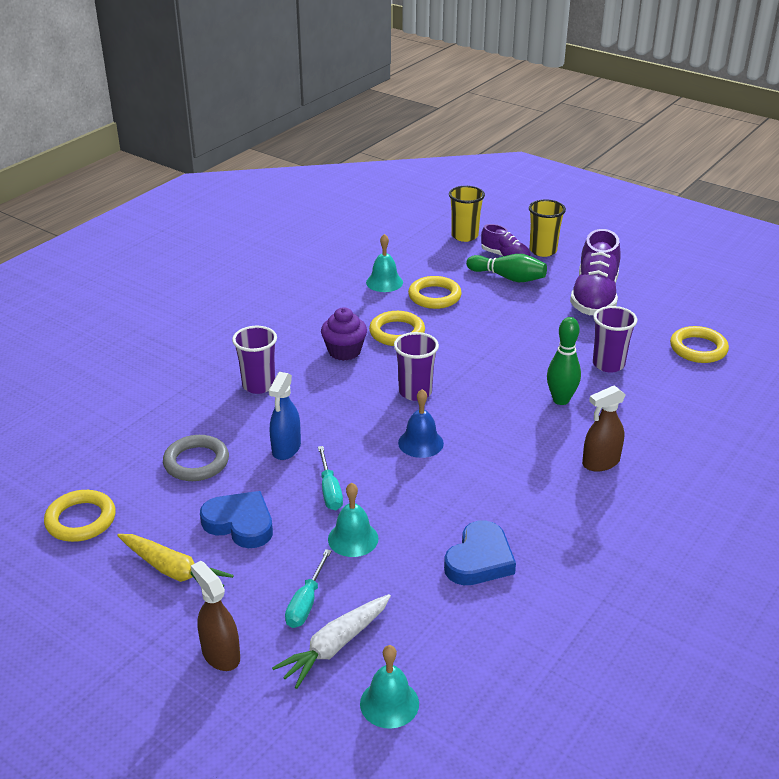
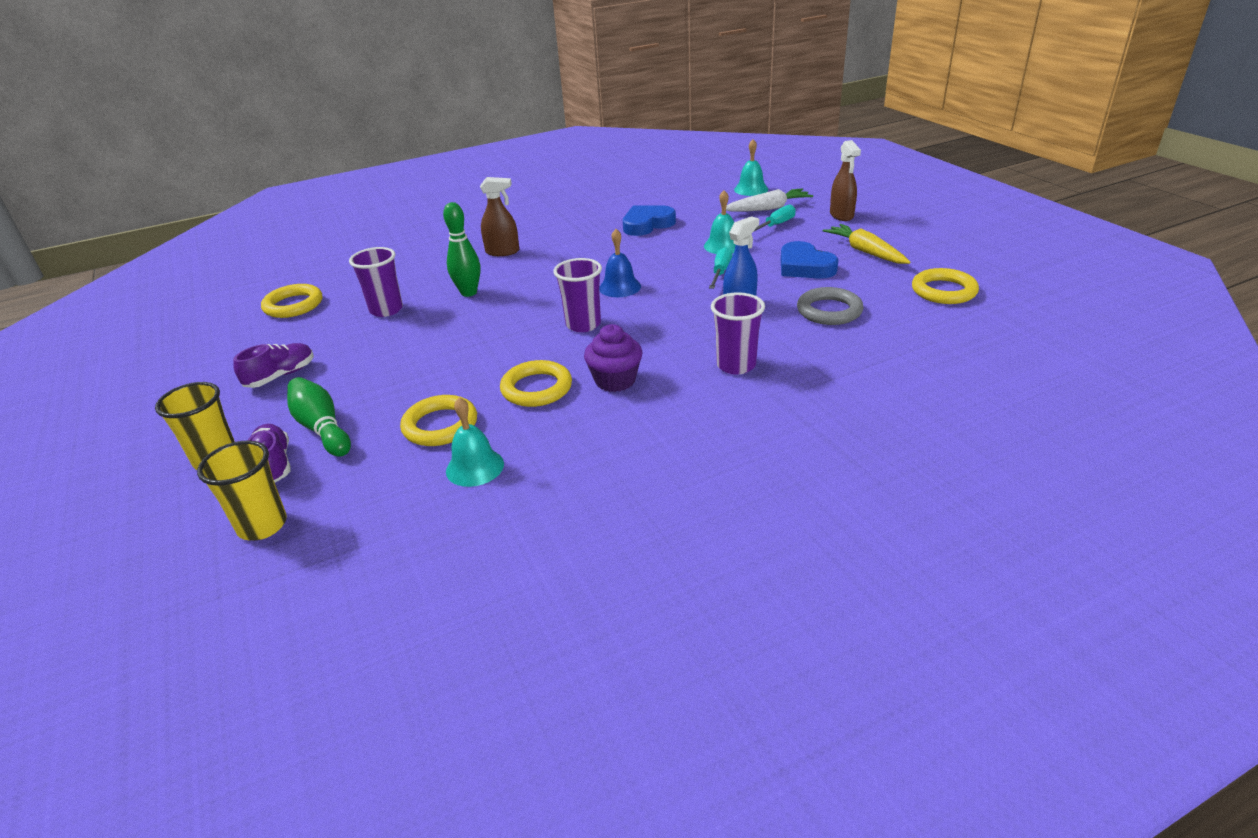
camera: 150 degrees left, 0 degrees up
(594, 297) = (281, 376): purple shoe -> purple shoe, size x0.56

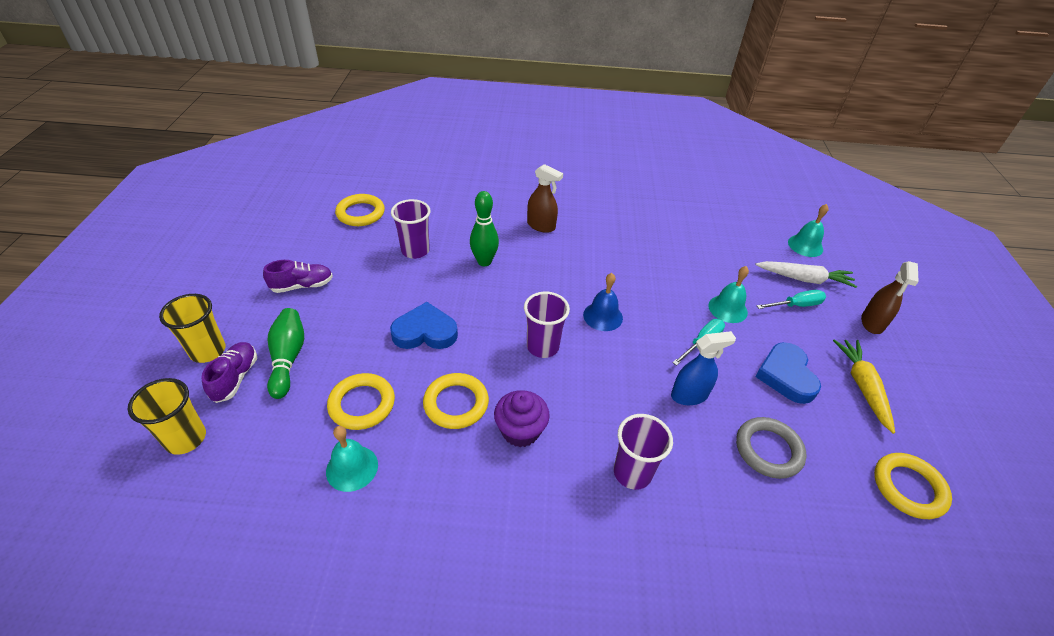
camera: 25 degrees right, 10 degrees up
(647, 224) = (679, 248): blue heart -> blue heart (425, 332)

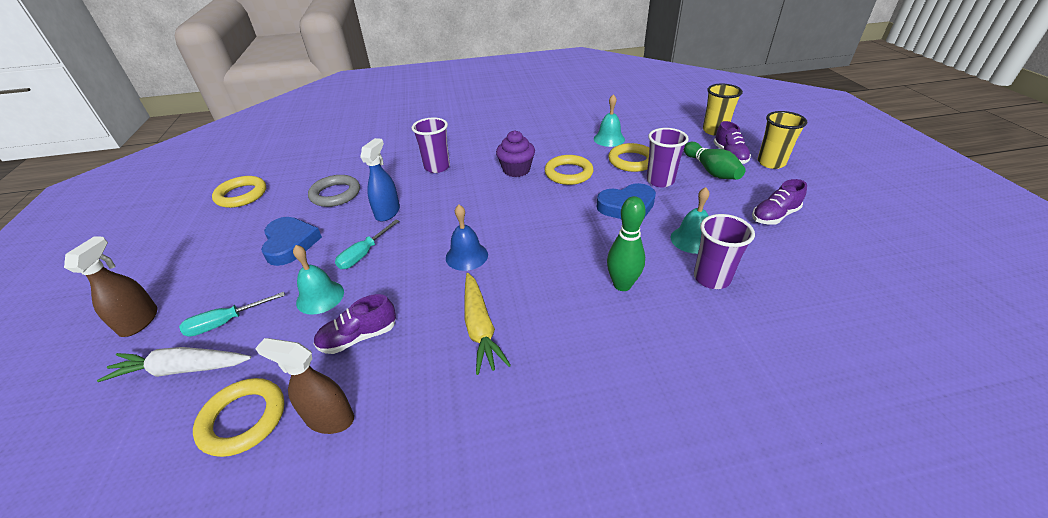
camera: 170 degrees right, 5 degrees down
(360, 213) = (838, 314): yellow ring -> yellow ring (243, 419)
(541, 226) = (578, 364): brown spray bottle -> brown spray bottle (329, 418)
(542, 347) = (519, 218): purple cup -> purple cup (660, 181)
(686, 271) = (359, 337): none -> purple shoe
(689, 395) = (387, 212): blue spray bottle -> blue spray bottle turned 135 degrees clockwise
(805, 245) = (121, 449): turquoise bell -> turquoise bell (692, 239)
(862, 387) = (218, 250): yellow carrot -> yellow carrot (480, 328)

